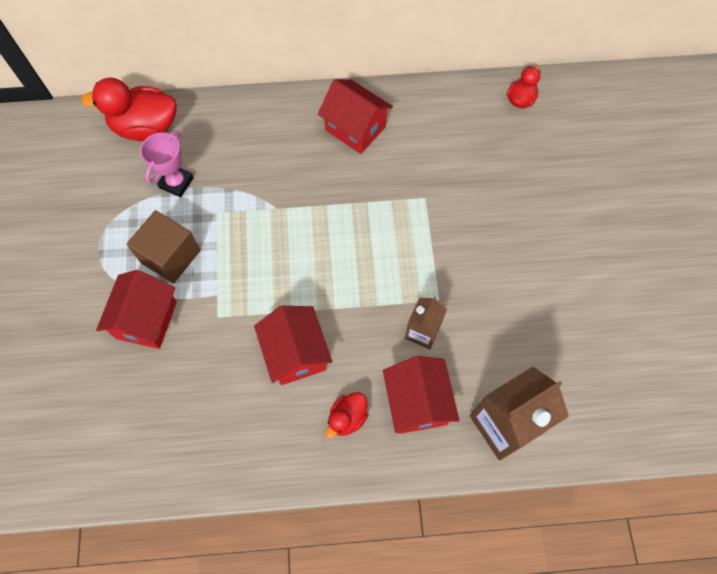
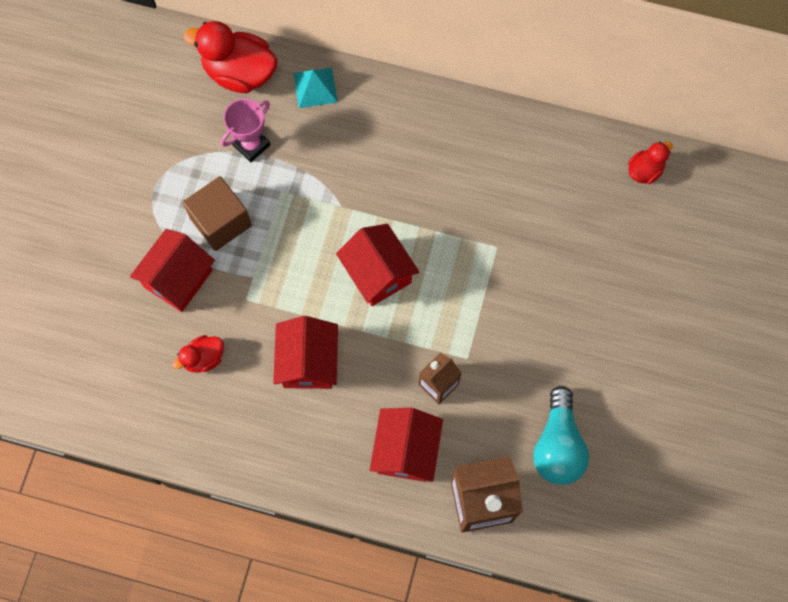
camera: 20 degrees right, 5 degrees up
(217, 119) = (315, 87): none -> turquoise pyramid
(347, 418) = (334, 441): red duck -> red duck (204, 358)
(355, 128) = (454, 145): red house -> red house (378, 273)
(550, 348) = (557, 445): none -> turquoise light bulb

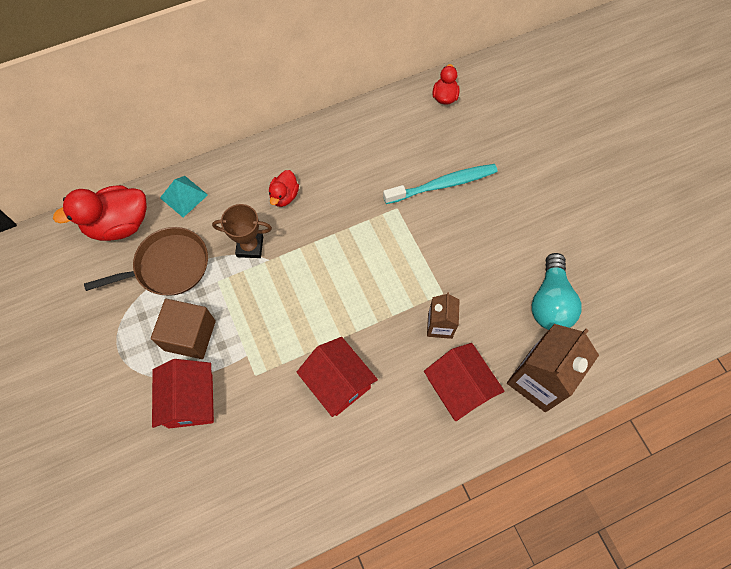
camera: 40 degrees left, 5 degrees down
(204, 358) = (259, 443): red duck -> red duck (284, 196)
(251, 145) = (168, 266): pink trophy -> brown pan
(334, 181) = (250, 247): none -> brown trophy
(378, 273) = (334, 284): red house -> none
(557, 445) = (550, 302): turquoise light bulb -> turquoise light bulb turned 45 degrees clockwise
(561, 258) = (443, 184): none -> turquoise toothbrush

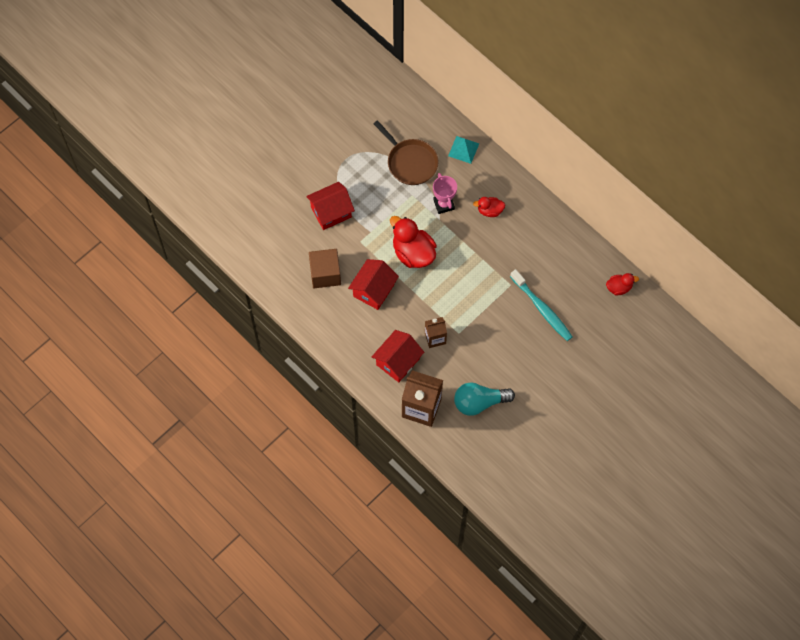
camera: 70 degrees right, 0 degrees up
(119, 224) = (427, 121): red duck -> red duck (413, 253)
(190, 335) = (370, 194): brown cube -> brown cube (325, 274)
(250, 247) = (443, 204): brown trophy -> pink trophy

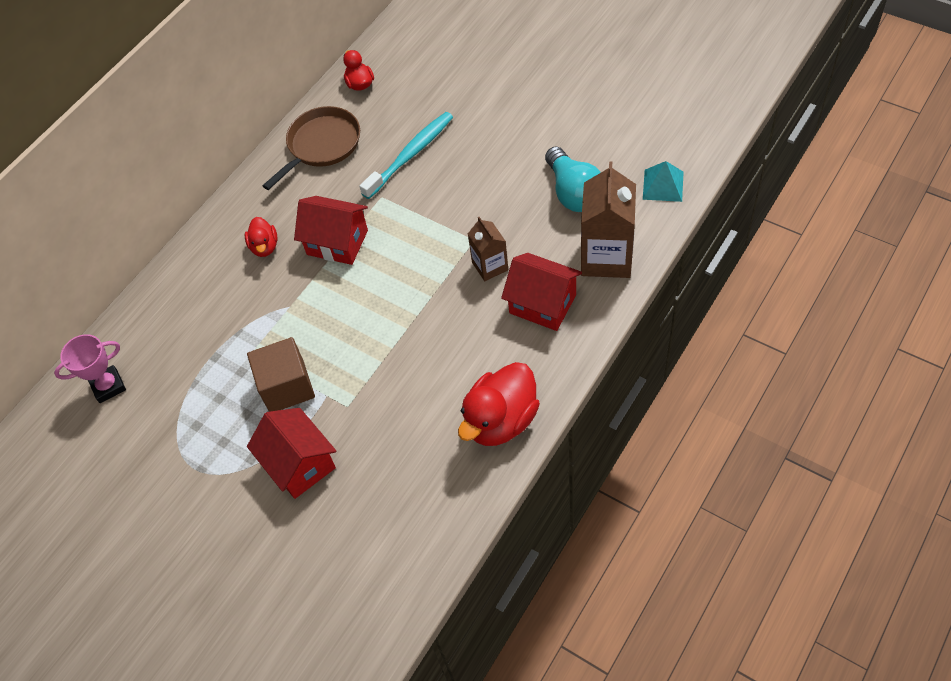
camera: 95 degrees left, 10 degrees down
(325, 274) = (417, 443): brown cube -> brown cube (287, 387)
(373, 290) = (430, 365): red house -> red house (337, 242)
(410, 162) = (191, 369): brown pan -> brown pan (322, 145)
(413, 253) = (354, 327): red duck -> red duck (501, 420)
(443, 204) = (262, 306): pink trophy -> pink trophy (108, 386)
(463, 149) = (161, 303): turquoise pyramid -> turquoise pyramid (663, 185)

